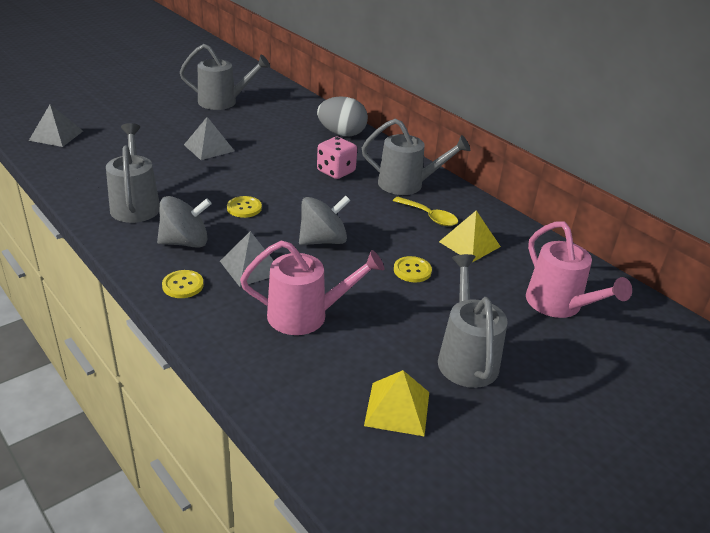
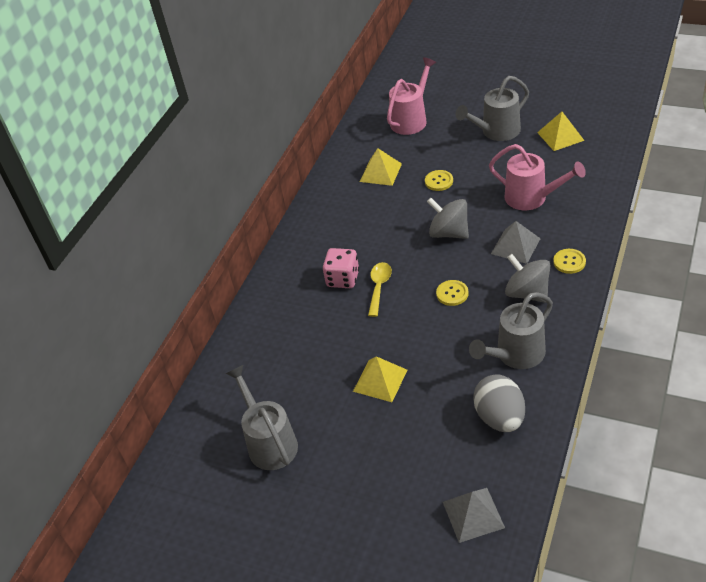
camera: 110 degrees left, 10 degrees up
(209, 148) = (380, 380): grey pyramid -> yellow pyramid
(306, 315) = (532, 198): pink watering can -> pink watering can turned 150 degrees clockwise
(341, 134) = (266, 313): grey egg -> grey egg (500, 418)
(407, 184) = (325, 233): grey watering can -> none
(429, 217) = (363, 202): yellow spoon -> yellow spoon (379, 287)

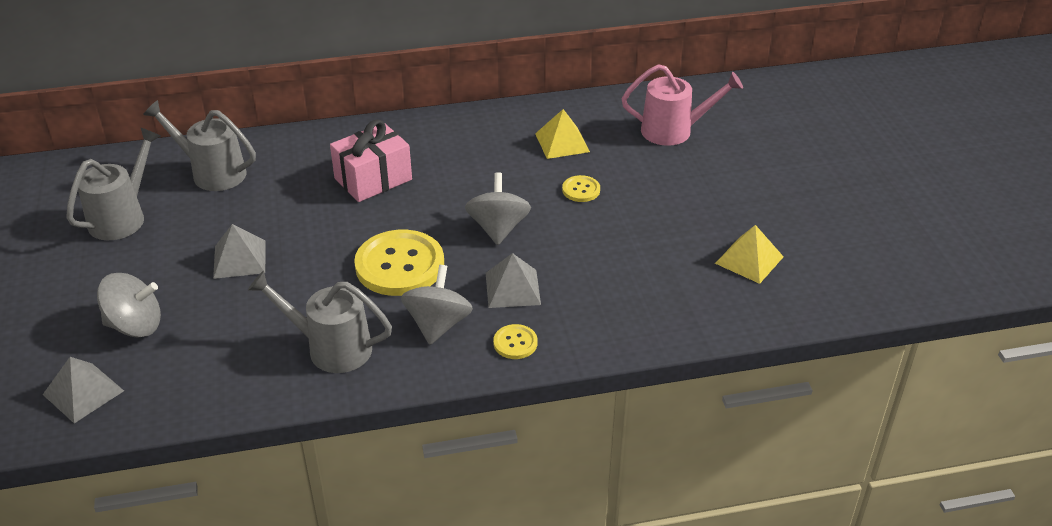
camera: 50 degrees right, 5 degrees down
(343, 279) = (373, 179): pink dice -> pink gift
(379, 287) = (376, 208): yellow spoon -> none
(380, 380) = (239, 259): yellow pyramid -> grey pyramid
(415, 464) = (135, 325): none -> grey spinning top
(452, 293) = (400, 265): yellow button -> yellow button, size x2.16
(496, 132) = (709, 203): grey watering can -> grey watering can (212, 173)
(500, 418) = (228, 367): grey egg -> none
(532, 198) = (609, 274): pink watering can -> none

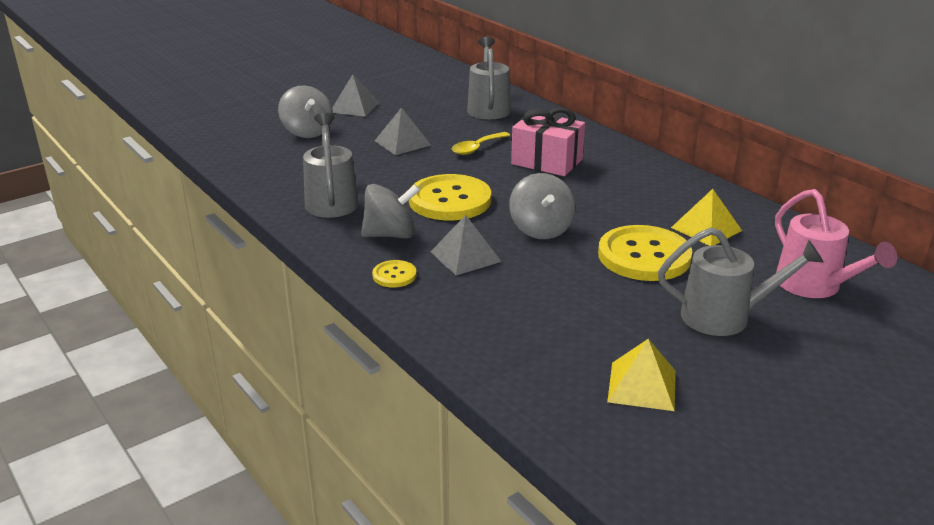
camera: 65 degrees right, 10 degrees down
(83, 392) = (235, 136): grey pyramid -> grey pyramid (354, 107)
(122, 217) = (412, 97): grey watering can -> grey watering can (725, 317)
(302, 212) = (476, 148): none -> yellow spoon
(498, 228) = (541, 229): grey spinning top -> grey spinning top turned 105 degrees clockwise
(581, 190) = (644, 256): yellow button -> yellow button, size x2.16

